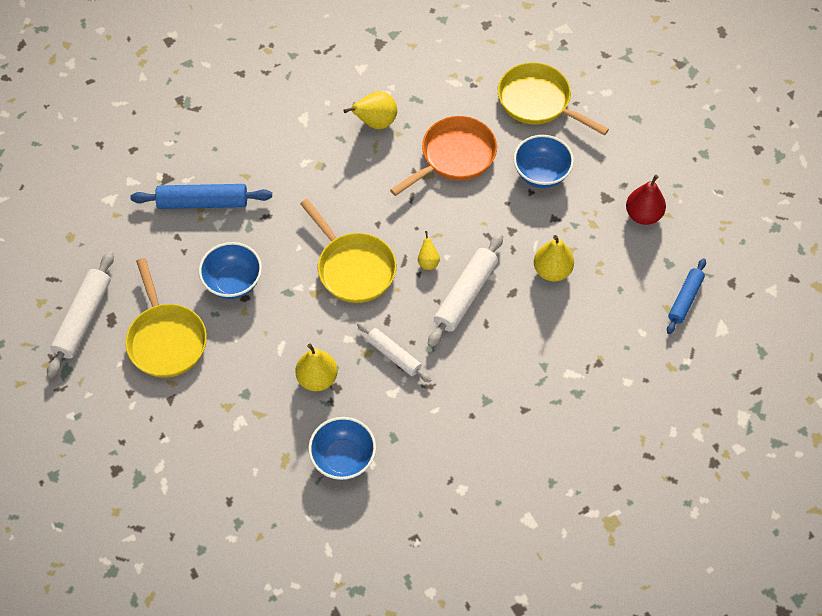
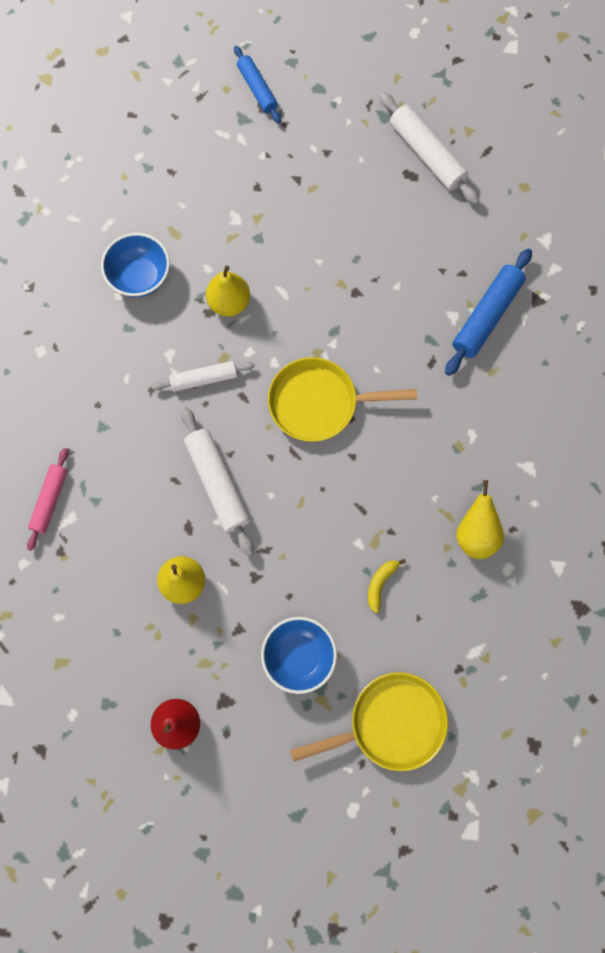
camera: 125 degrees right, 15 degrees up
(166, 339) = (358, 206): yellow pan -> none
(233, 282) = (378, 292): blue bowl -> none
(428, 262) = (277, 473): yellow pear -> none
(454, 156) = (380, 584): orange pan -> yellow banana
(569, 396) = (50, 500): none -> pink rolling pin
(685, 299) = (59, 687): blue rolling pin -> blue rolling pin (257, 89)

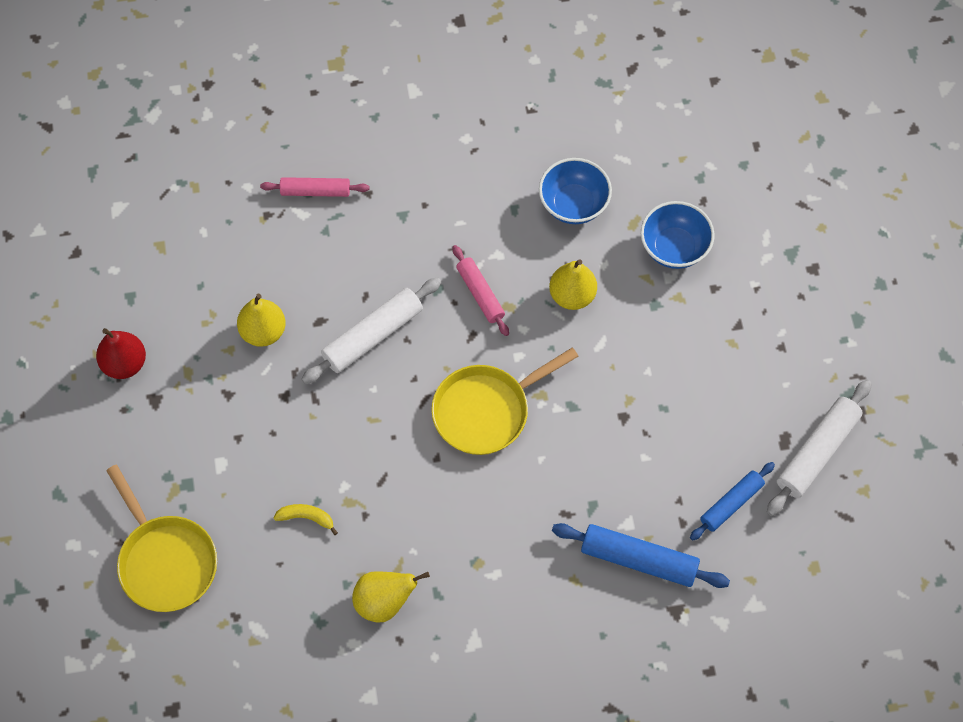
camera: 75 degrees right, 10 degrees down
(204, 379) = (480, 294): white rolling pin -> pink rolling pin
(257, 89) = (833, 258): blue rolling pin -> blue rolling pin (731, 504)
(299, 656) = (213, 457): blue bowl -> blue bowl (674, 248)
(319, 403) = (486, 410): yellow pan -> yellow pan turned 105 degrees counterclockwise

